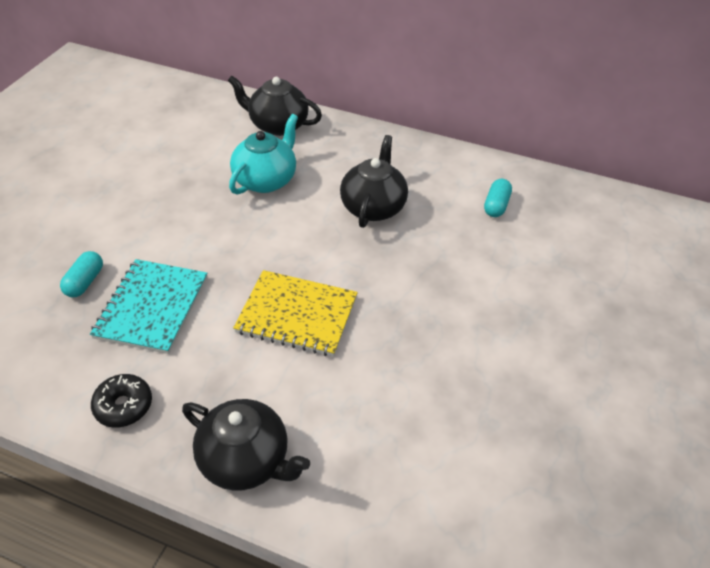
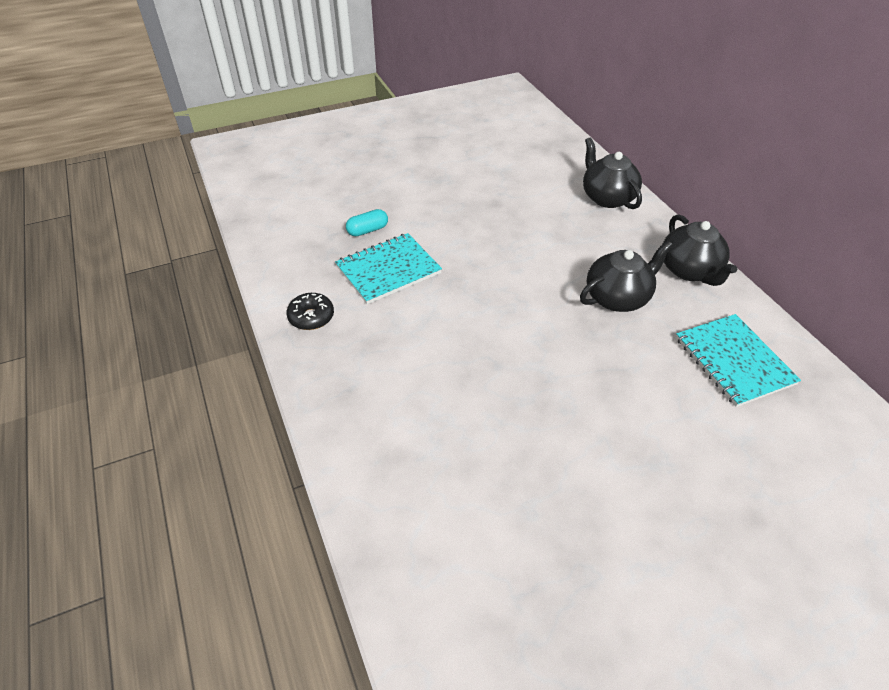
camera: 45 degrees right, 0 degrees up
(246, 460) = (341, 400): black teapot -> black teapot (689, 270)
(266, 180) = (554, 232): turquoise teapot -> none
(297, 314) = (473, 335): yellow notebook -> none
(496, 205) = (734, 361): turquoise capsule -> turquoise notebook

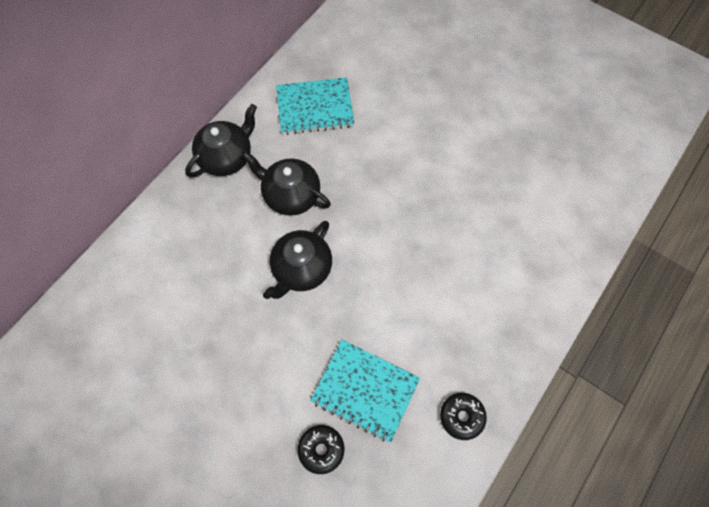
camera: 120 degrees left, 20 degrees up
(367, 230) = (321, 449): turquoise capsule -> black donut
(607, 197) = (147, 252): black teapot -> black teapot (301, 269)
(734, 361) = (315, 107): turquoise notebook -> turquoise notebook turned 45 degrees clockwise

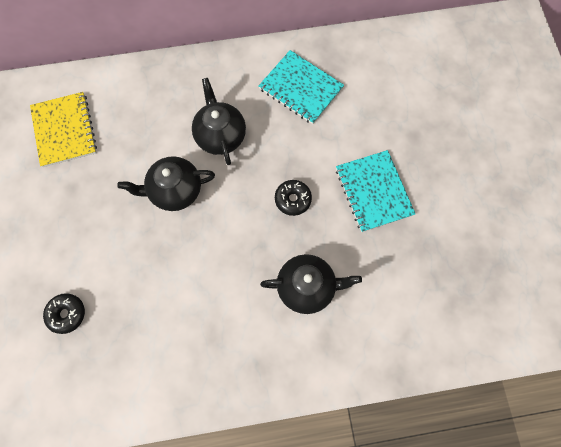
camera: 45 degrees right, 5 degrees up
(148, 309) = (64, 130): none -> yellow notebook
(226, 157) = (208, 73): black teapot -> black teapot (307, 287)
(365, 390) = (129, 305): turquoise notebook -> turquoise notebook (374, 191)
(461, 417) = (167, 384): black donut -> black donut (293, 199)

